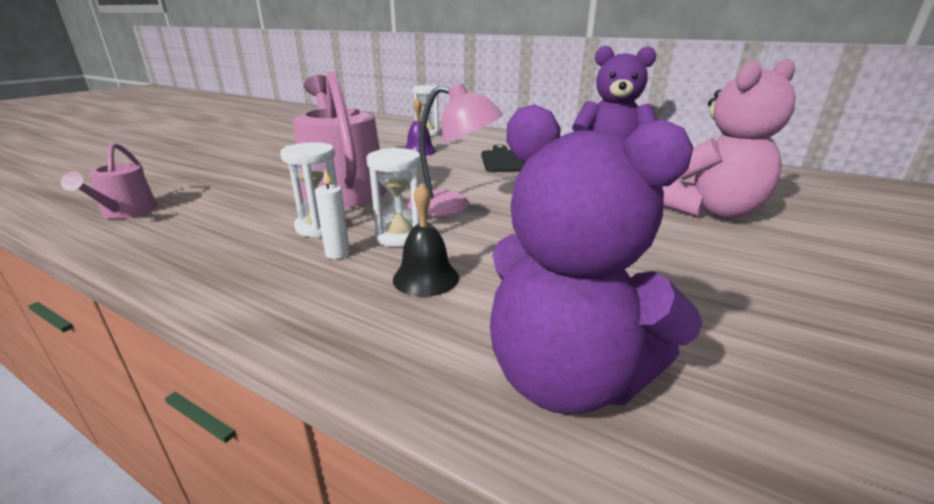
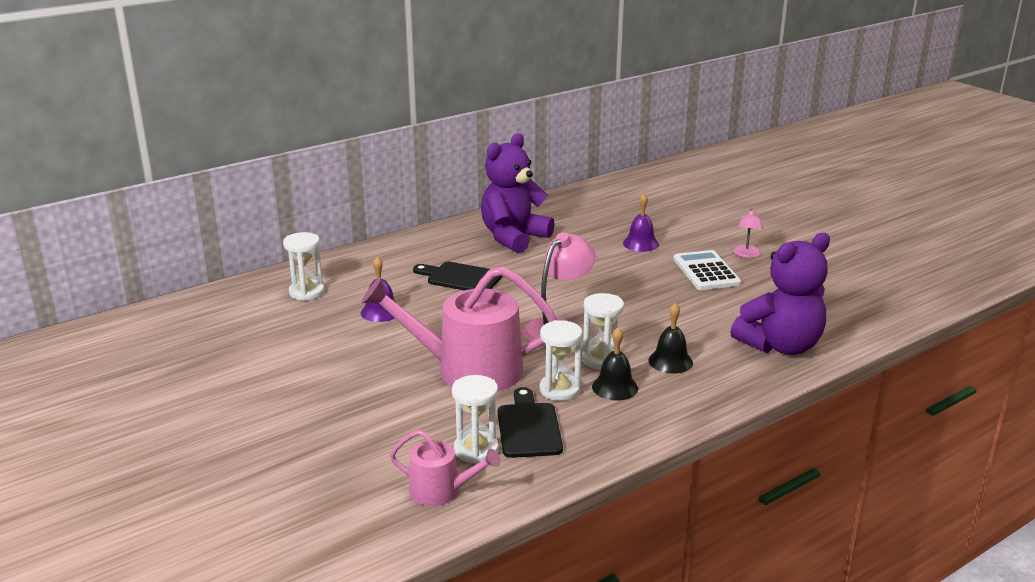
camera: 65 degrees left, 0 degrees up
(196, 212) = (476, 450): none -> white hourglass
(238, 226) = (528, 427): none -> black cutting board
(337, 253) = (615, 387): white candle -> black bell
(711, 212) = (640, 243): pink teddy bear -> purple bell
(718, 262) = (706, 271): none -> white calculator
(840, 287) = (746, 255): none -> pink lamp

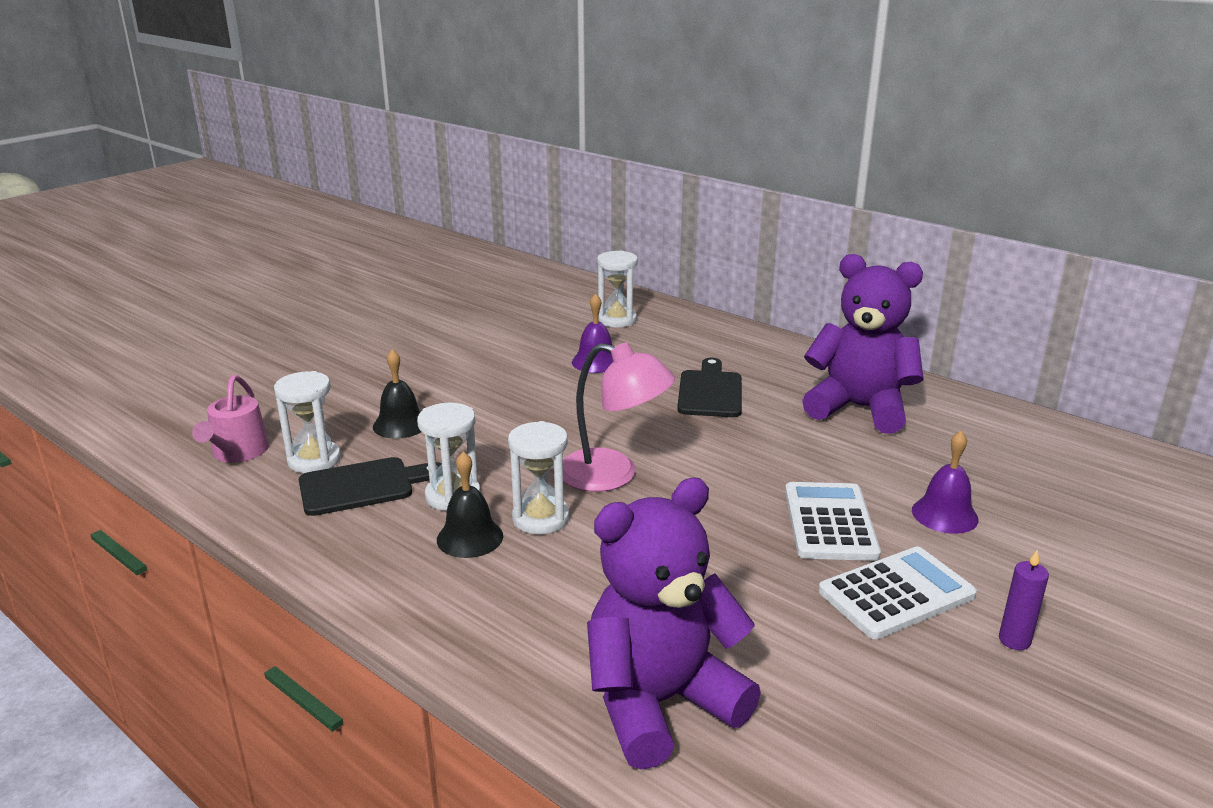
camera: 75 degrees right, 0 degrees up
(469, 370) = (483, 431): pink watering can -> none
(637, 273) = (829, 522): none -> white calculator
(670, 361) = (558, 580): black bell -> black bell (400, 424)
(746, 255) = (1014, 640): pink lamp -> purple candle
(780, 346) = (660, 703): purple teddy bear -> purple teddy bear turned 105 degrees clockwise

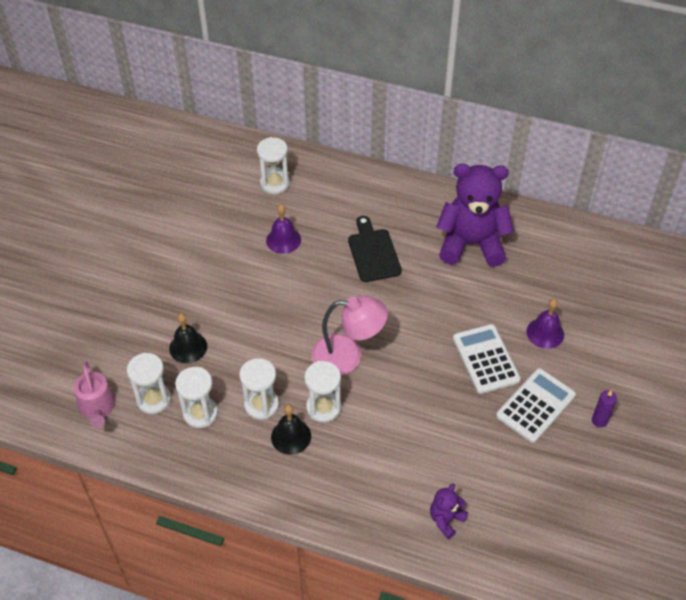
camera: 20 degrees left, 25 degrees up
(362, 486) = (200, 413): black cutting board -> white hourglass
(660, 703) = (446, 519): purple teddy bear -> purple teddy bear, size x0.44

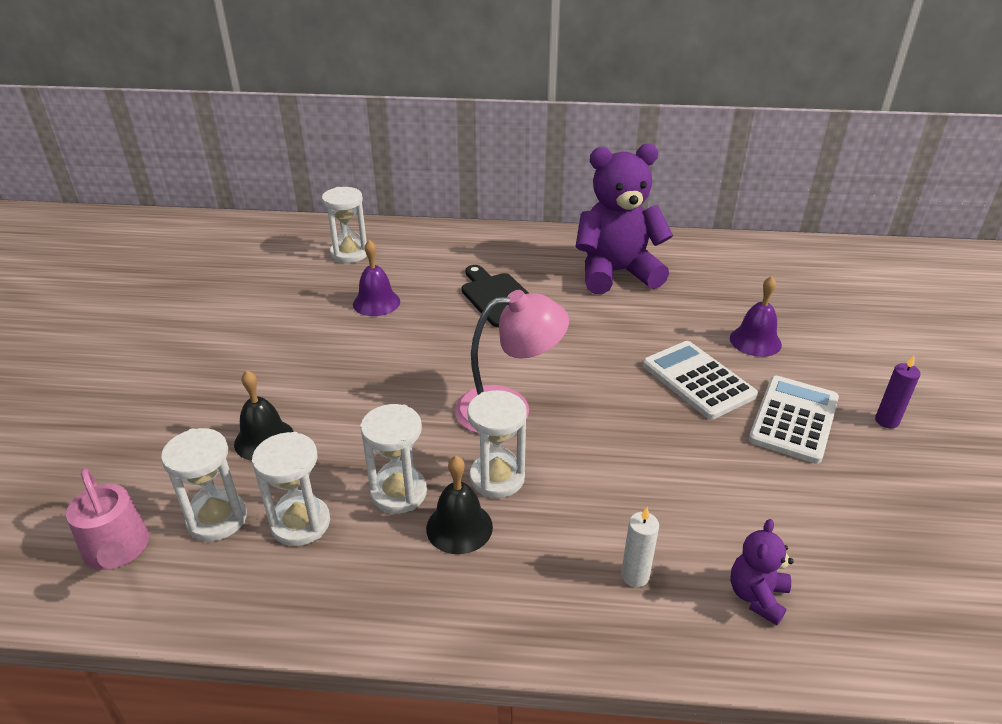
camera: 15 degrees left, 15 degrees down
(381, 491) = (635, 576): none -> white candle

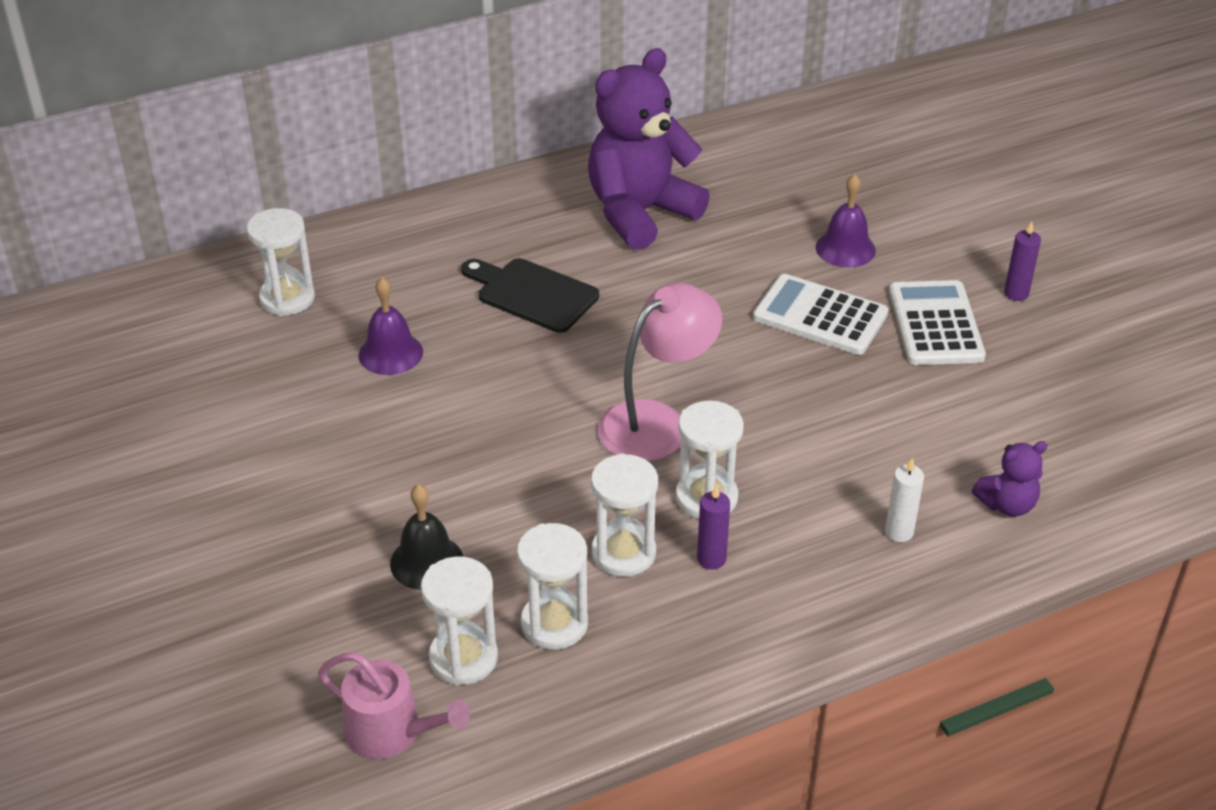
camera: 30 degrees left, 5 degrees up
(459, 527) = (711, 559): black bell -> purple candle
(757, 596) = (1007, 505): purple teddy bear -> purple teddy bear turned 105 degrees counterclockwise

